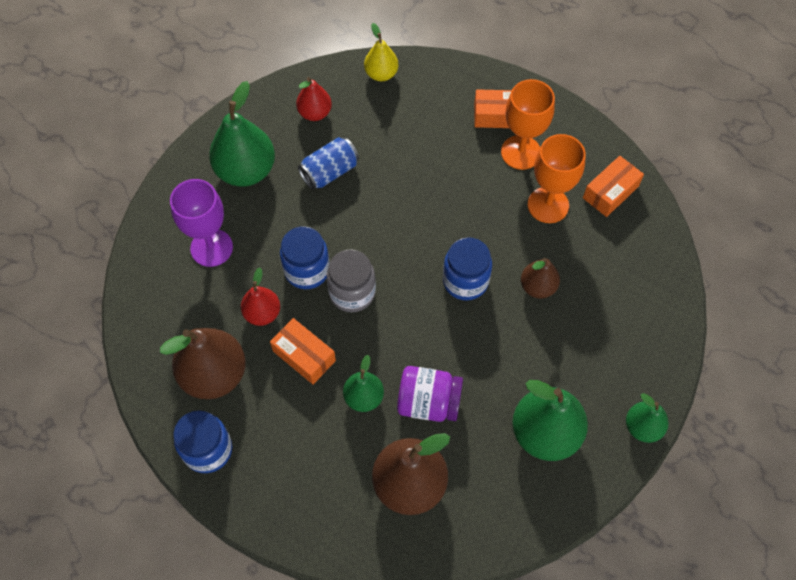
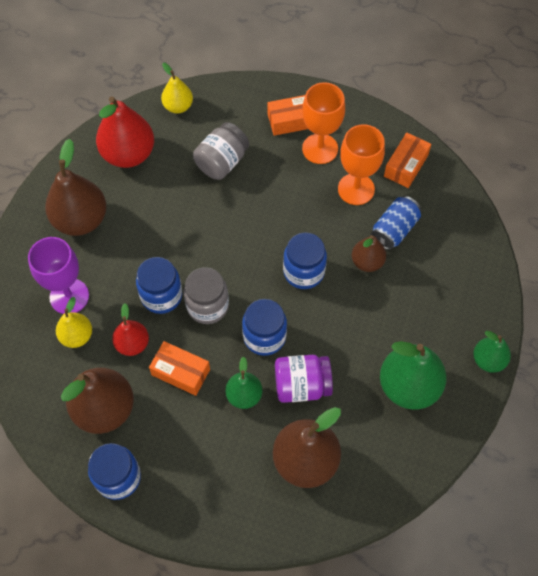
camera: 15 degrees left, 0 degrees up
(207, 291) = (77, 336): none -> yellow pear
(246, 171) = (81, 220): green pear -> brown pear
(315, 113) = (128, 154): red pear -> red pear, size x1.76
(329, 172) = (157, 204): blue can -> blue can (394, 230)
(403, 340) = (264, 337): none -> blue jar
(411, 143) = (222, 162): none -> grey jar

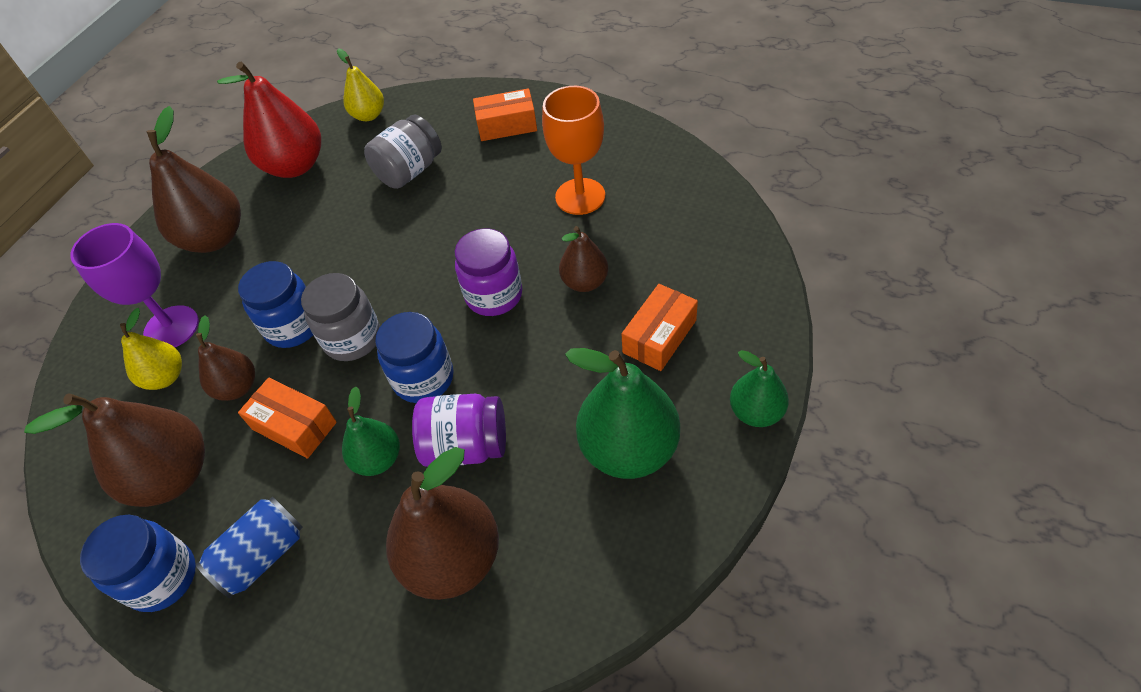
camera: 10 degrees right, 10 degrees down
(132, 344) = (237, 387): red pear -> brown pear
(303, 272) = (494, 295): blue jar -> purple jar
(320, 149) = (538, 153): orange goblet -> none
(394, 230) = (627, 243): blue can -> blue can (262, 555)
(406, 166) = (650, 169): orange box -> orange box (659, 336)

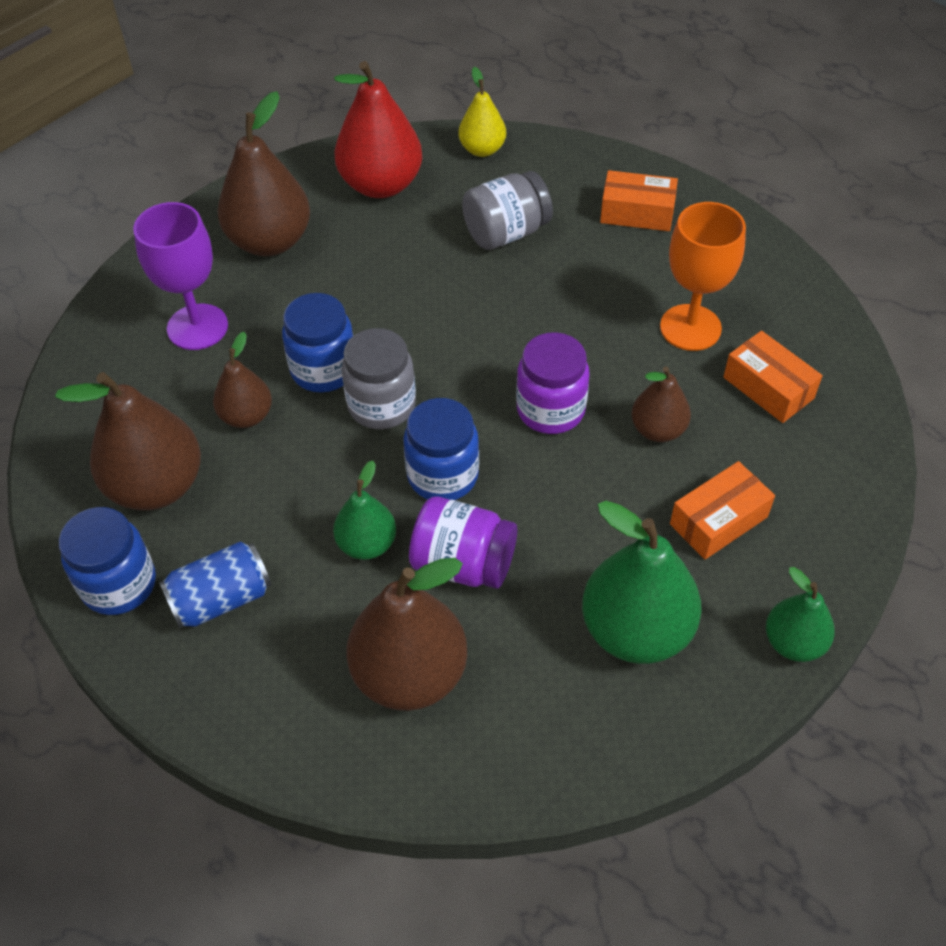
camera: 15 degrees right, 0 degrees up
(165, 377) = (177, 379): yellow pear -> none
(294, 426) = (292, 478): orange box -> orange box (768, 388)

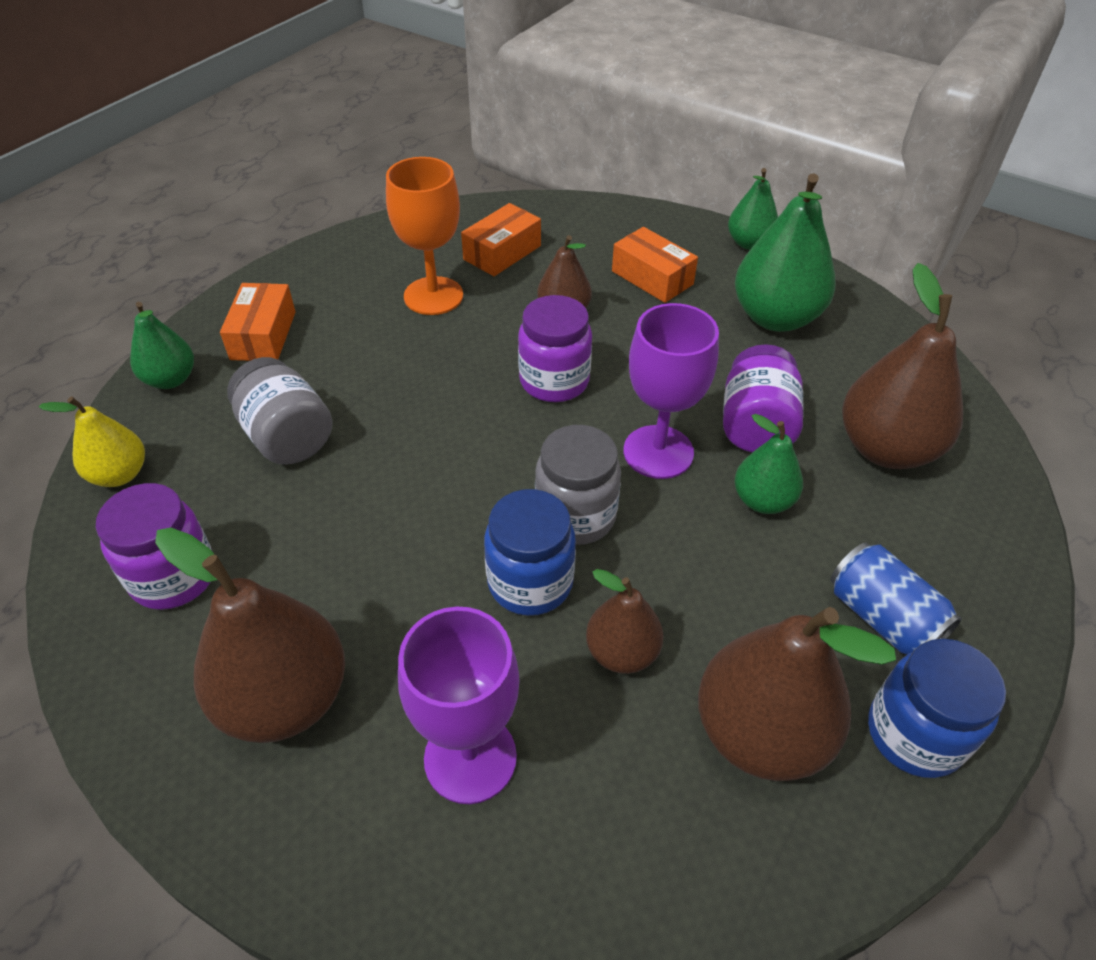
camera: 100 degrees left, 5 degrees down
(381, 185) = (174, 576): red pear -> purple jar
(443, 475) = (658, 452): blue jar -> purple goblet
(584, 164) = (170, 379): none -> green pear

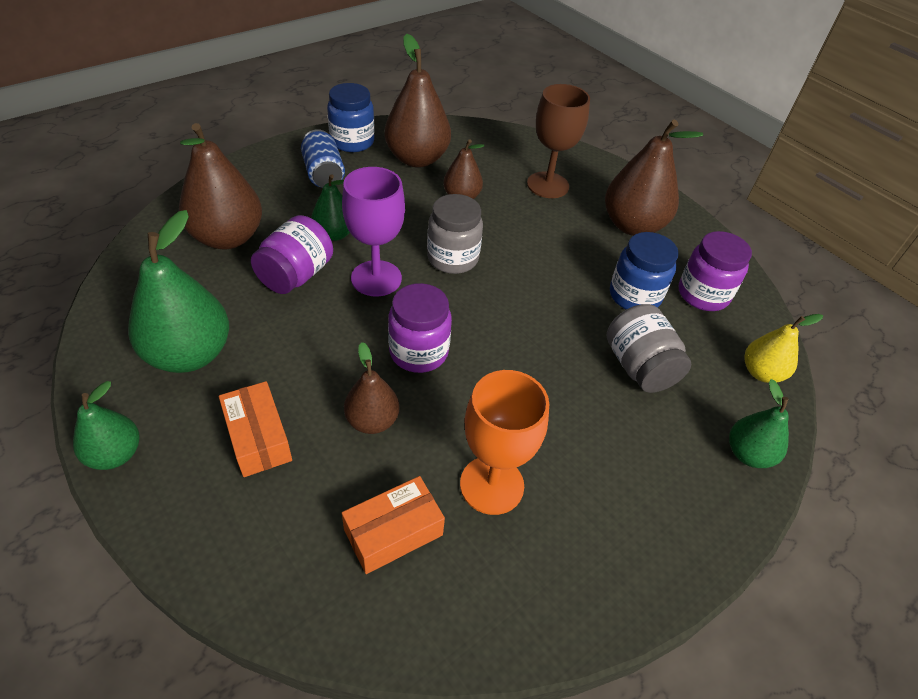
camera: 165 degrees left, 0 degrees up
(263, 335) = (669, 483): orange box -> none
(470, 758) = (547, 185): purple goblet -> brown goblet
(530, 582) = (495, 235): blue jar -> blue jar (634, 296)

